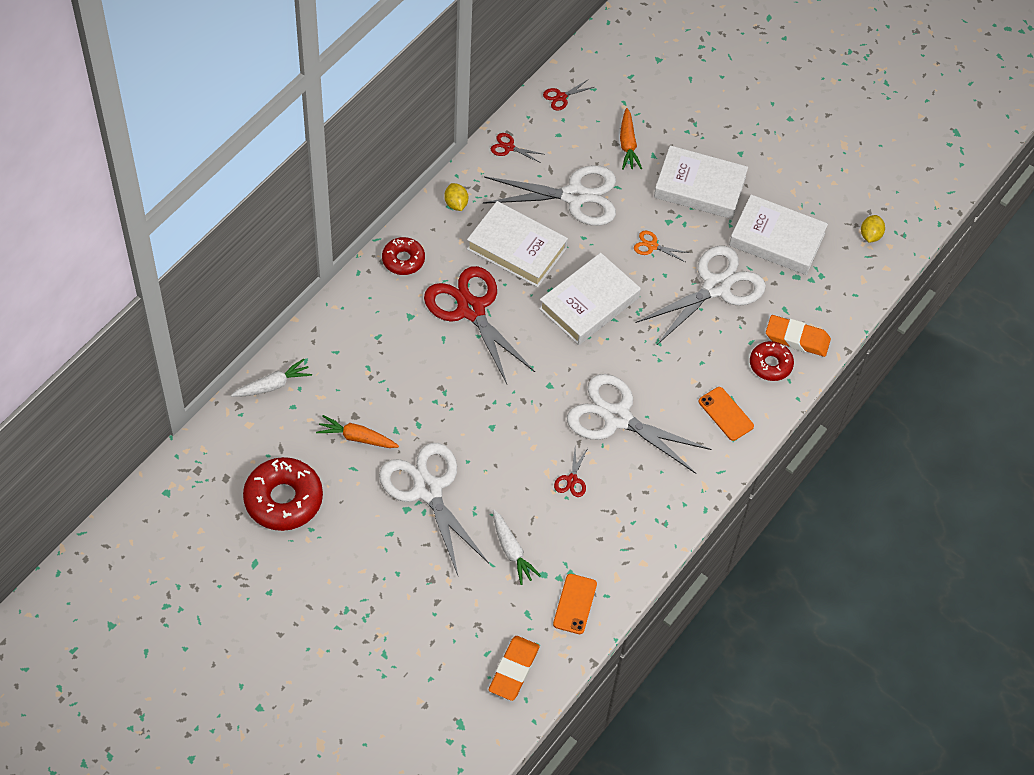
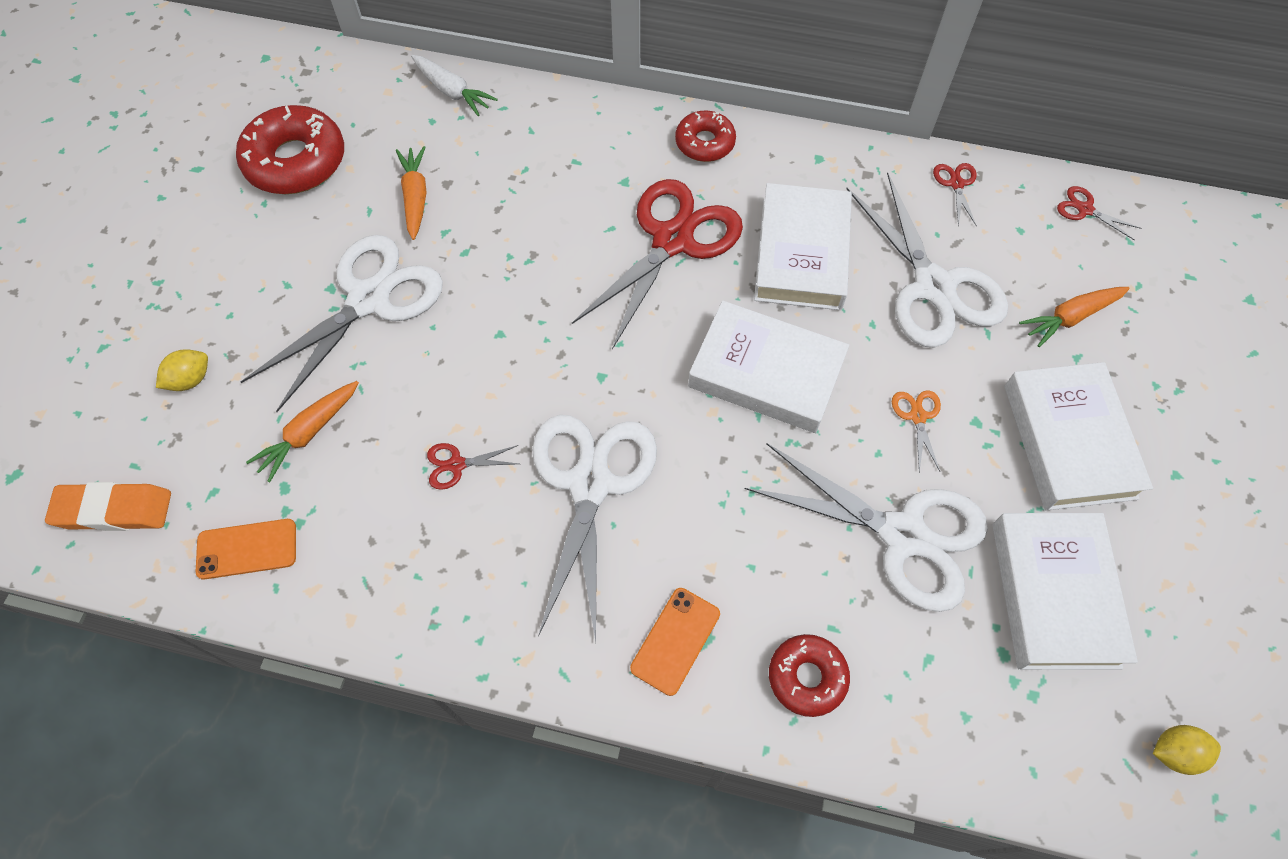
camera: 70 degrees right, 5 degrees up
(456, 204) = (826, 163): yellow lemon -> yellow lemon (190, 379)
(511, 551) = (309, 433): white carrot -> orange carrot
(797, 338) = (883, 702): orange eraser -> none

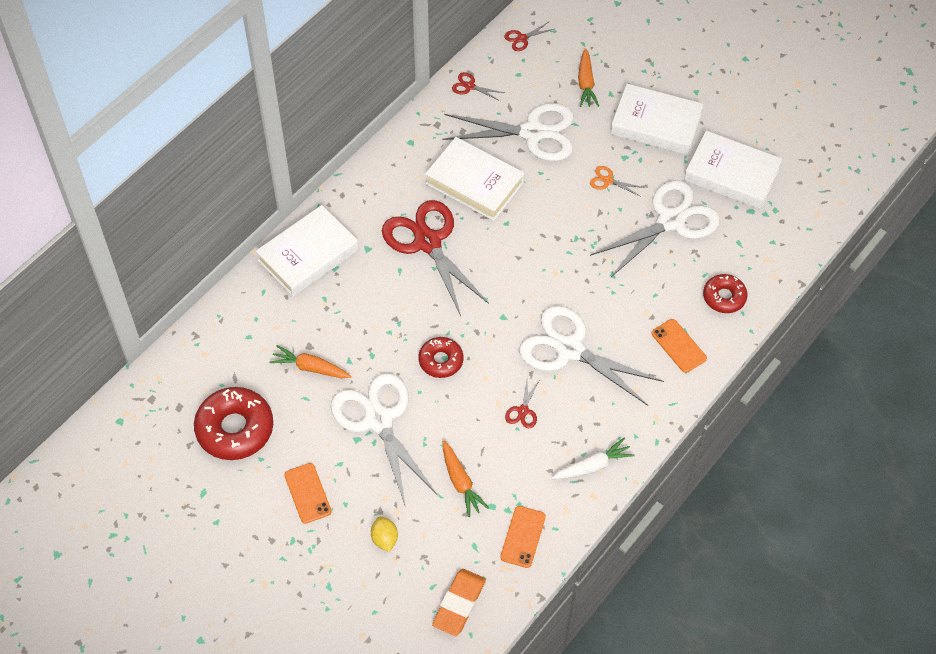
camera: 65 degrees left, 5 degrees down
(231, 269) = (307, 493): none -> orange phone
(452, 91) = (229, 315): white carrot -> white carrot (592, 466)
(705, 143) = (363, 194): red donut -> red donut (441, 361)
(766, 373) = (544, 236): white book -> white book (308, 255)
(1174, 752) = (824, 171): yellow lemon -> none

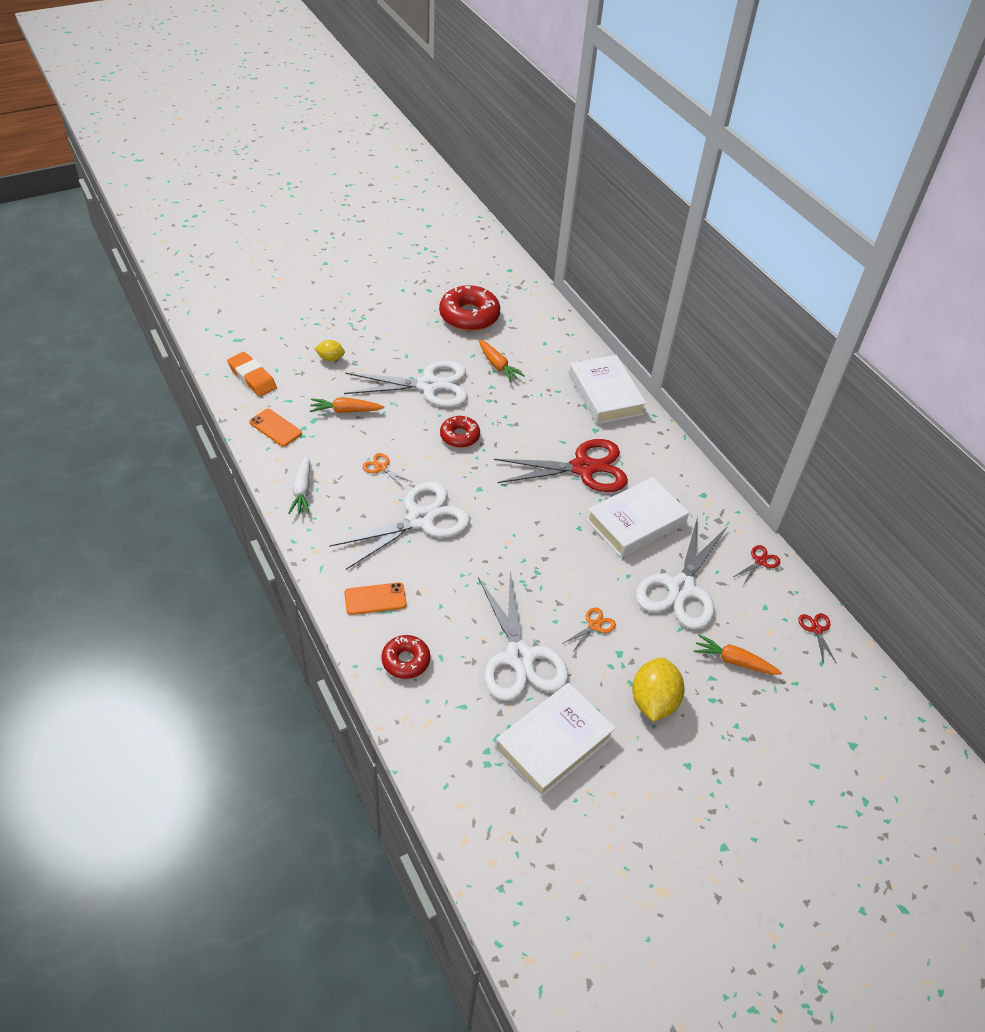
camera: 110 degrees right, 10 degrees down
(307, 493) = (394, 334): orange phone -> none
(310, 368) = (497, 365): orange carrot -> orange carrot turned 105 degrees clockwise
(523, 411) = (381, 468): red scissors -> orange scissors
(655, 124) = (653, 701): white book -> yellow lemon

